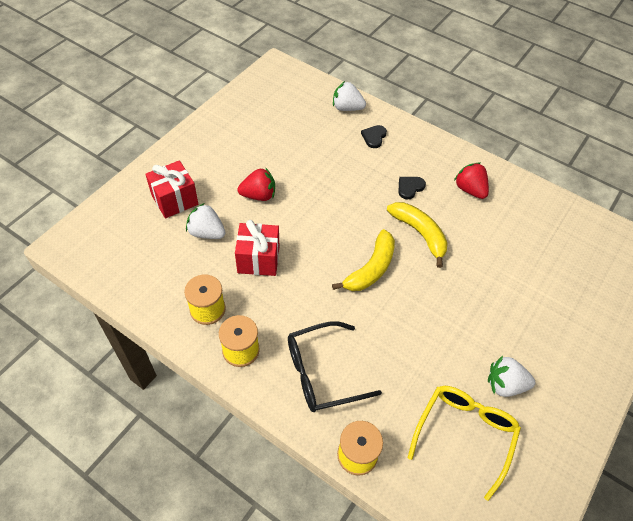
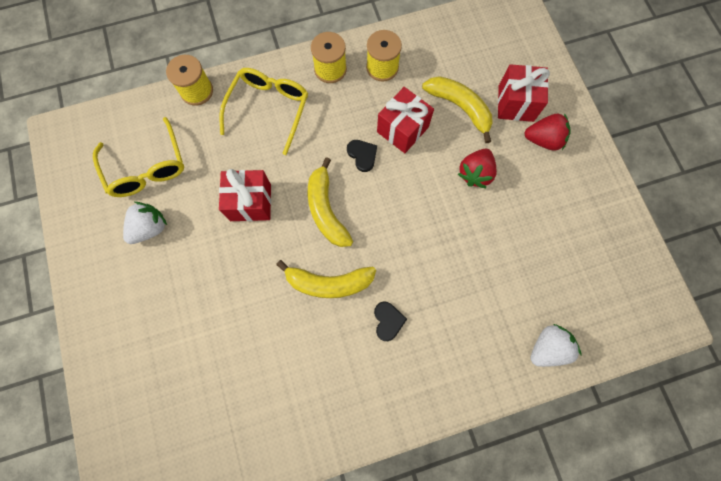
camera: 130 degrees right, 20 degrees up
(207, 232) = (460, 107): white strawberry -> yellow banana
(322, 373) = (269, 109): black glasses -> yellow glasses
(374, 137) = (482, 341): black heart -> black heart (362, 155)
(414, 325) = (250, 202): none -> red gift
(470, 190) = (341, 382): red strawberry -> red strawberry (543, 140)

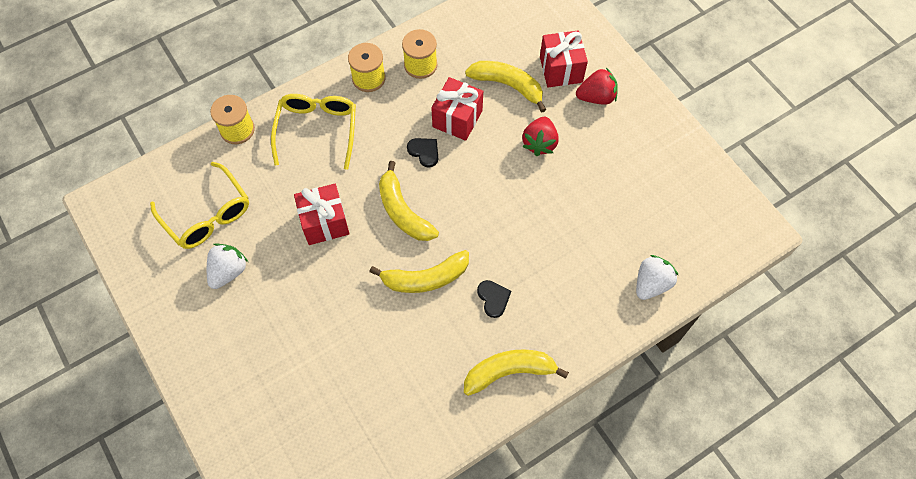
camera: 15 degrees left, 10 degrees down
(383, 400) = (509, 372): none -> yellow banana

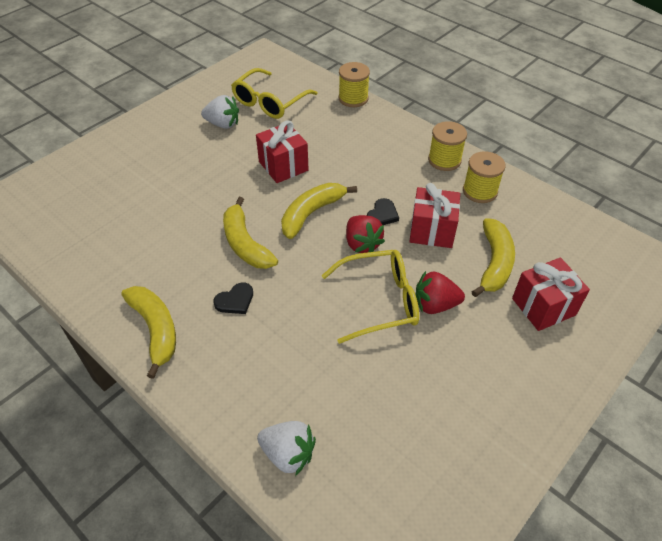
camera: 75 degrees right, 15 degrees down
(317, 130) = (373, 141): yellow glasses -> yellow glasses (380, 301)
(596, 97) = (525, 349): red strawberry -> red strawberry (362, 244)

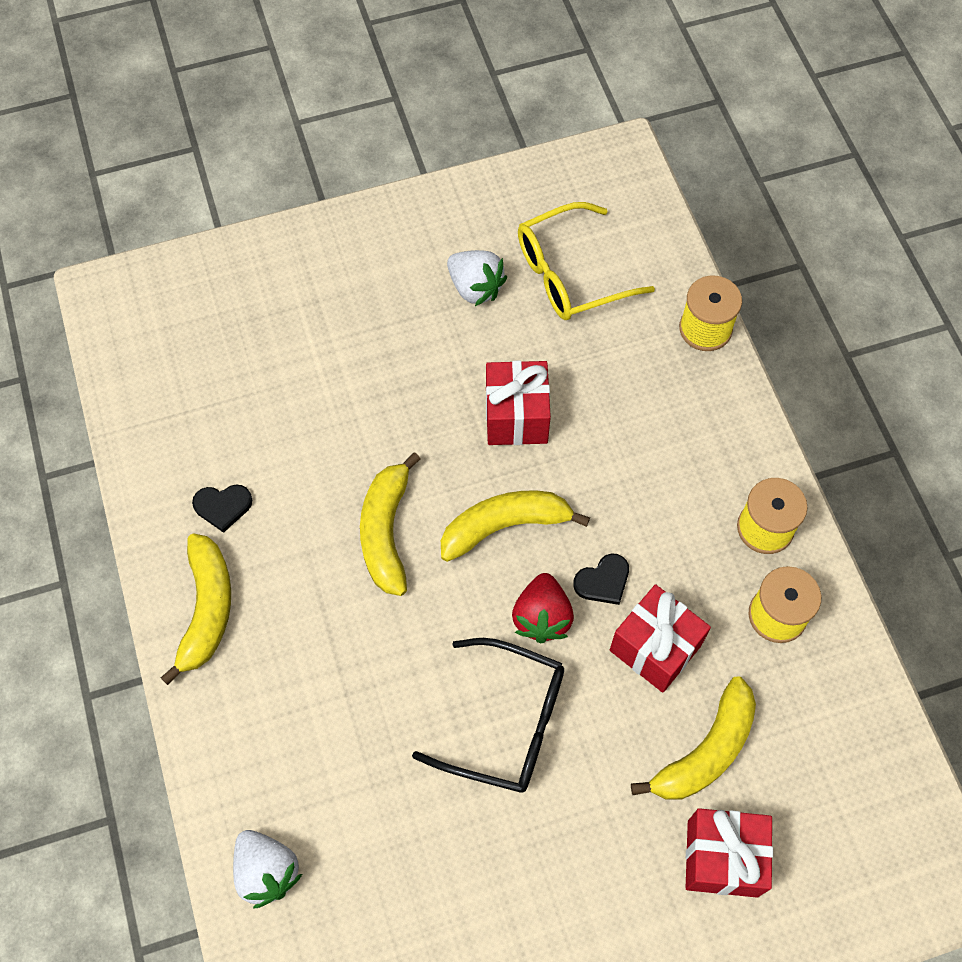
camera: 30 degrees right, 15 degrees up
(235, 300) = (323, 618): black heart -> black heart (223, 506)
(380, 301) = (506, 723): yellow glasses -> black glasses
(435, 305) = (575, 770): red strawberry -> none

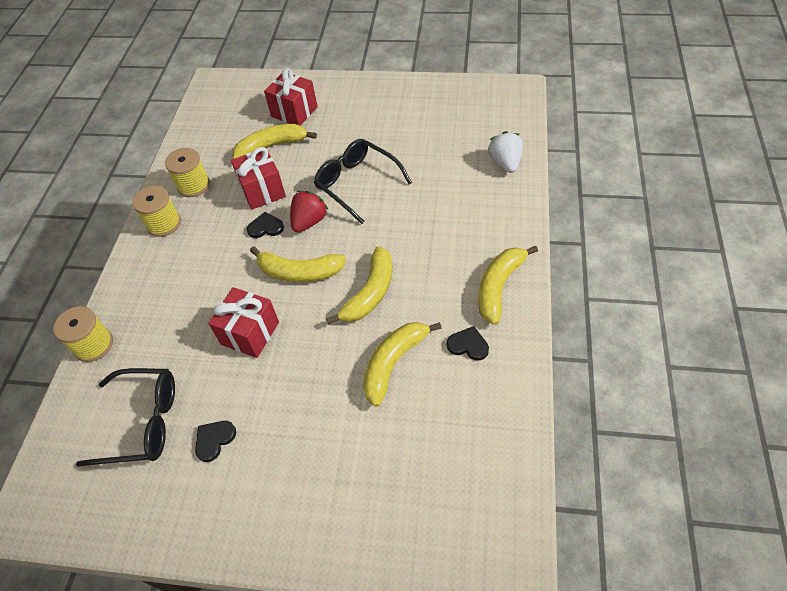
camera: 150 degrees left, 10 degrees down
(310, 448) = (394, 363): none -> yellow banana
(475, 288) = (214, 440): white strawberry -> black heart
(570, 274) = (143, 422): yellow glasses -> black glasses

